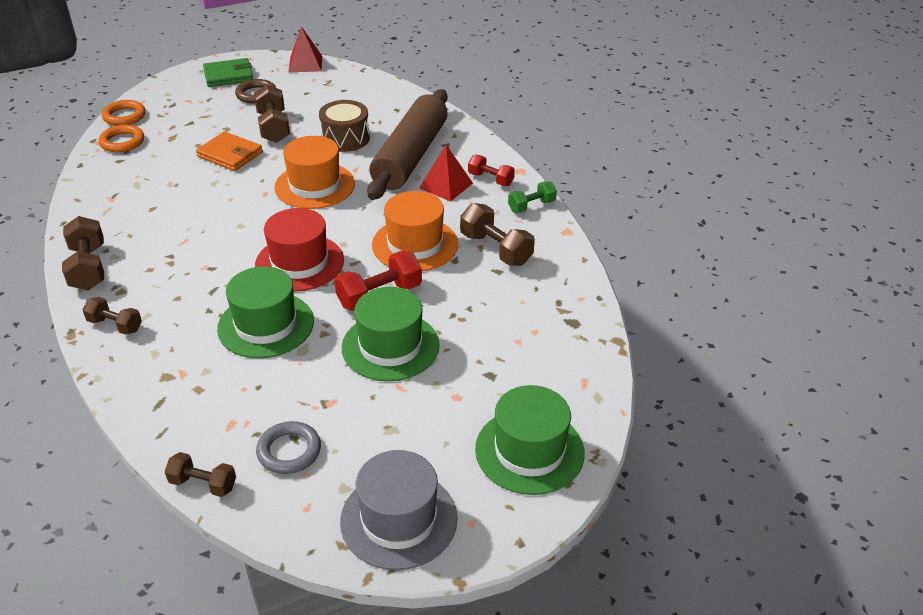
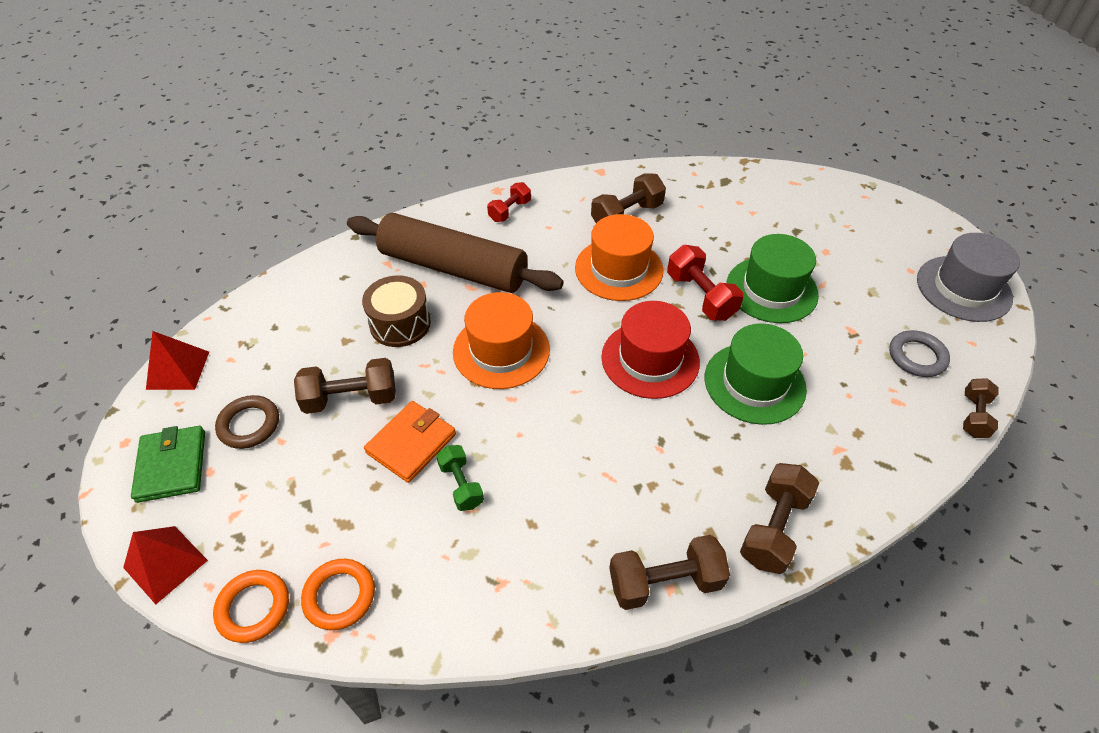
camera: 85 degrees left, 10 degrees up
(115, 325) = (773, 528): brown dumbbell -> brown dumbbell, size x1.57
(446, 185) = (516, 243): red pyramid -> red pyramid (165, 564)
(529, 451) = (873, 216): green hat -> none
(531, 206) = (559, 188): green dumbbell -> green dumbbell (461, 485)

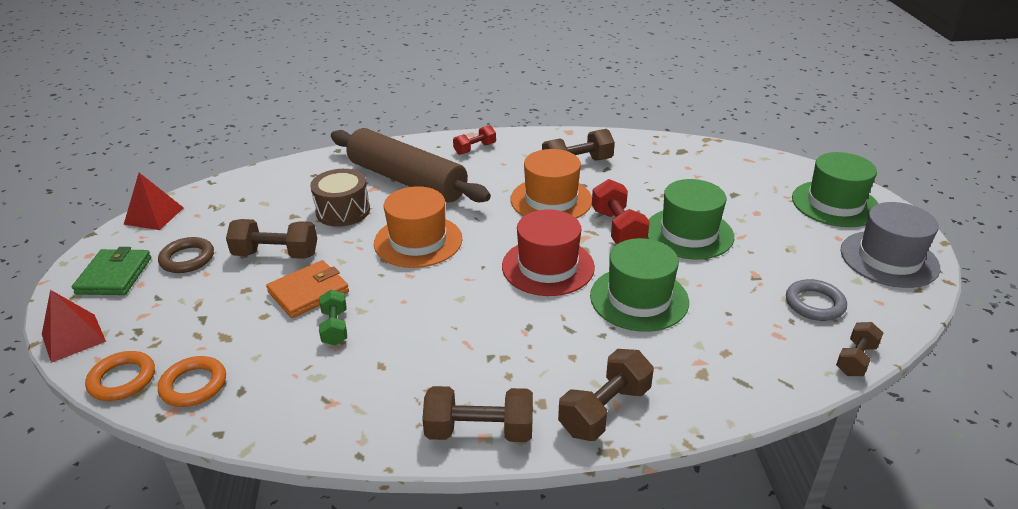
camera: 15 degrees right, 15 degrees down
(894, 227) = (835, 204): none -> green hat

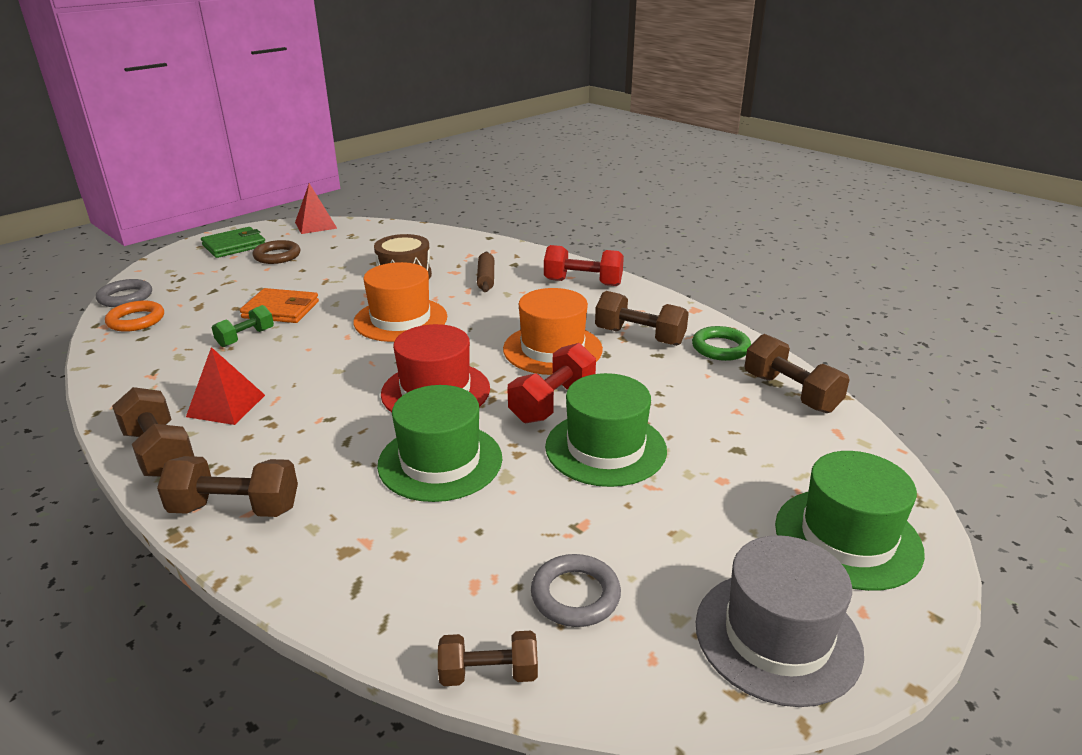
camera: 50 degrees right, 5 degrees down
(73, 337) = (157, 265): red pyramid -> red pyramid (226, 405)
(122, 380) = (125, 297): orange ring -> grey ring
(276, 254) = (316, 279): brown dumbbell -> brown dumbbell (790, 393)
(407, 180) = (486, 278): brown rolling pin -> brown rolling pin, size x0.41
(475, 149) = (583, 283): red dumbbell -> red dumbbell, size x1.57
(625, 147) = (720, 348): none -> green ring

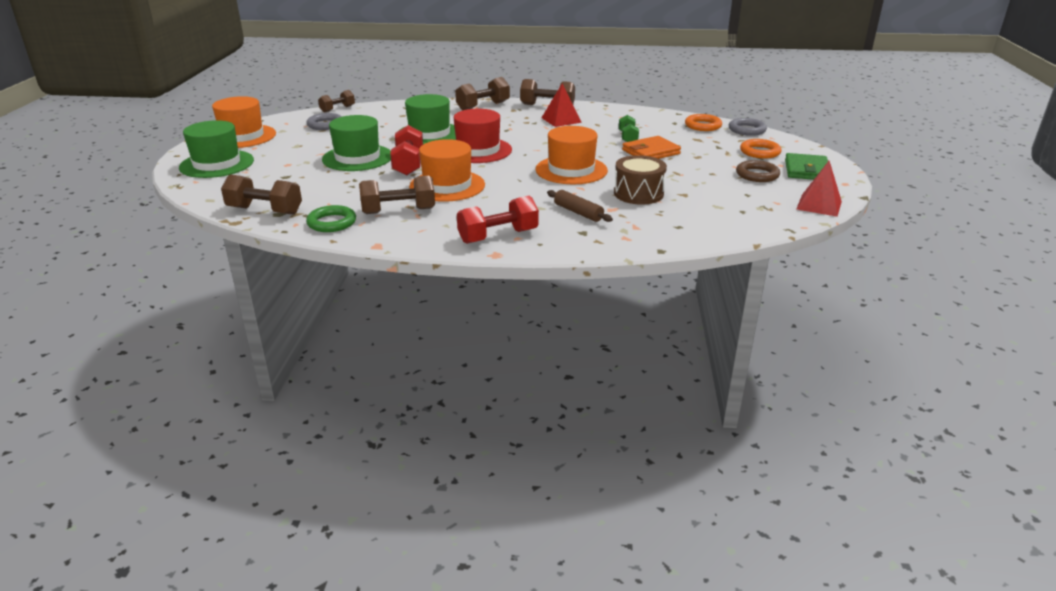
camera: 140 degrees right, 0 degrees up
(204, 272) = (760, 152): none -> orange ring
(777, 636) = (242, 136): grey hat -> orange hat

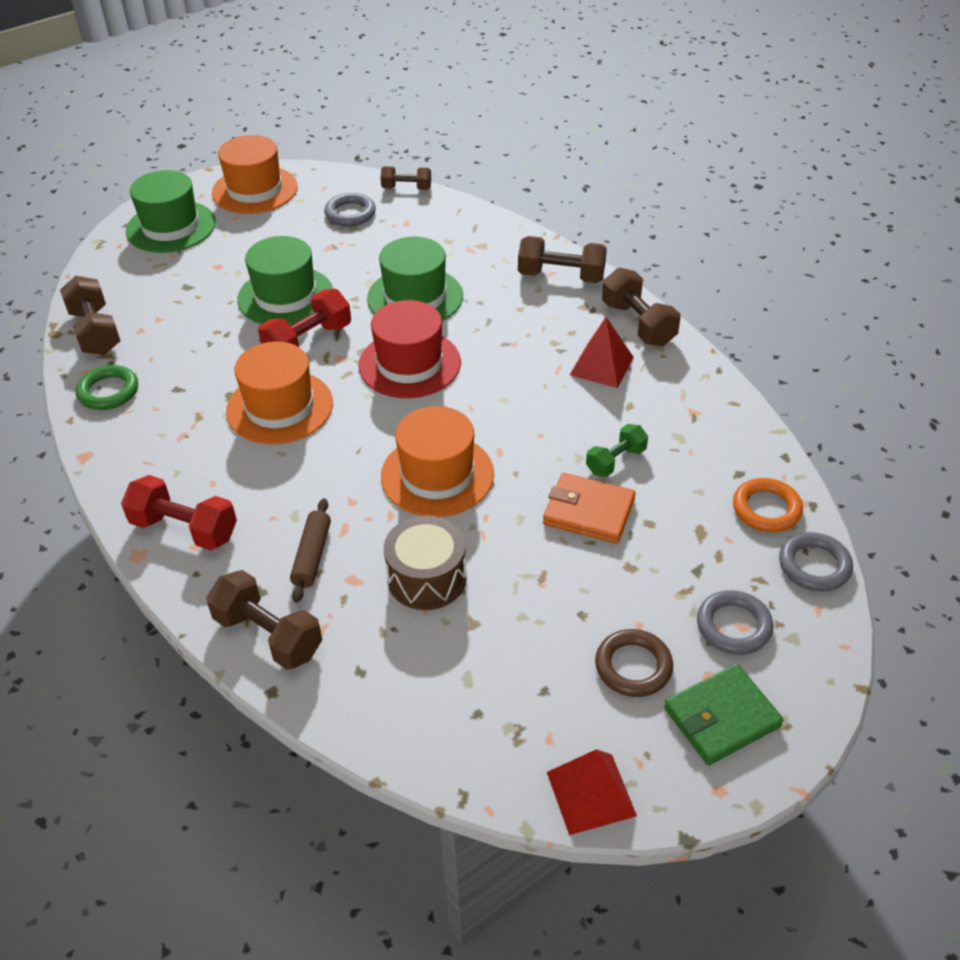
camera: 50 degrees right, 15 degrees up
(399, 211) = (179, 416): brown dumbbell -> brown dumbbell (268, 635)
(760, 152) = (733, 626): orange ring -> grey ring

